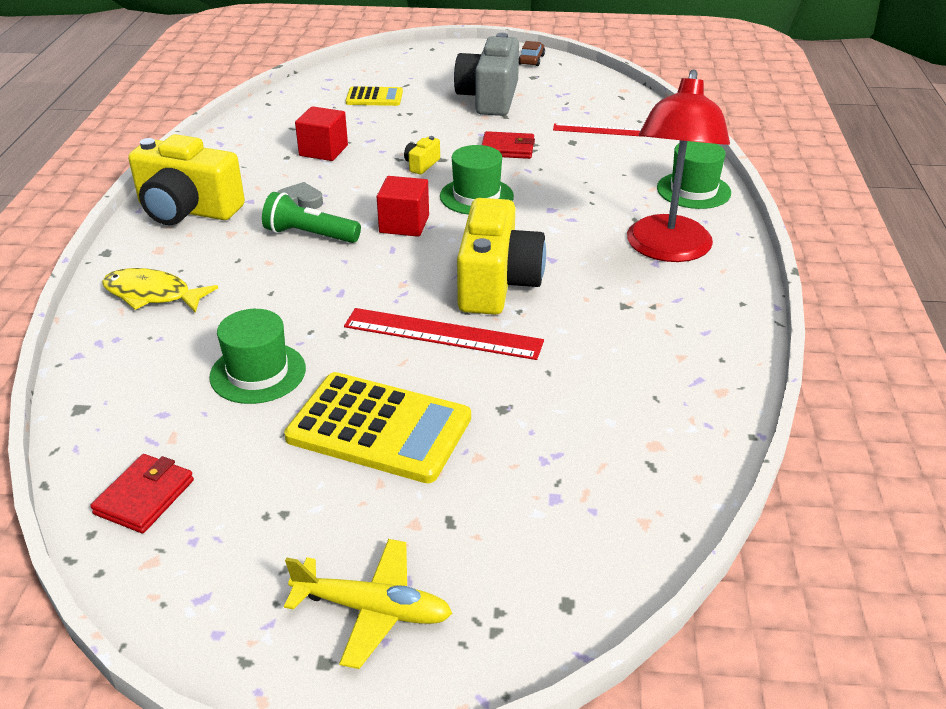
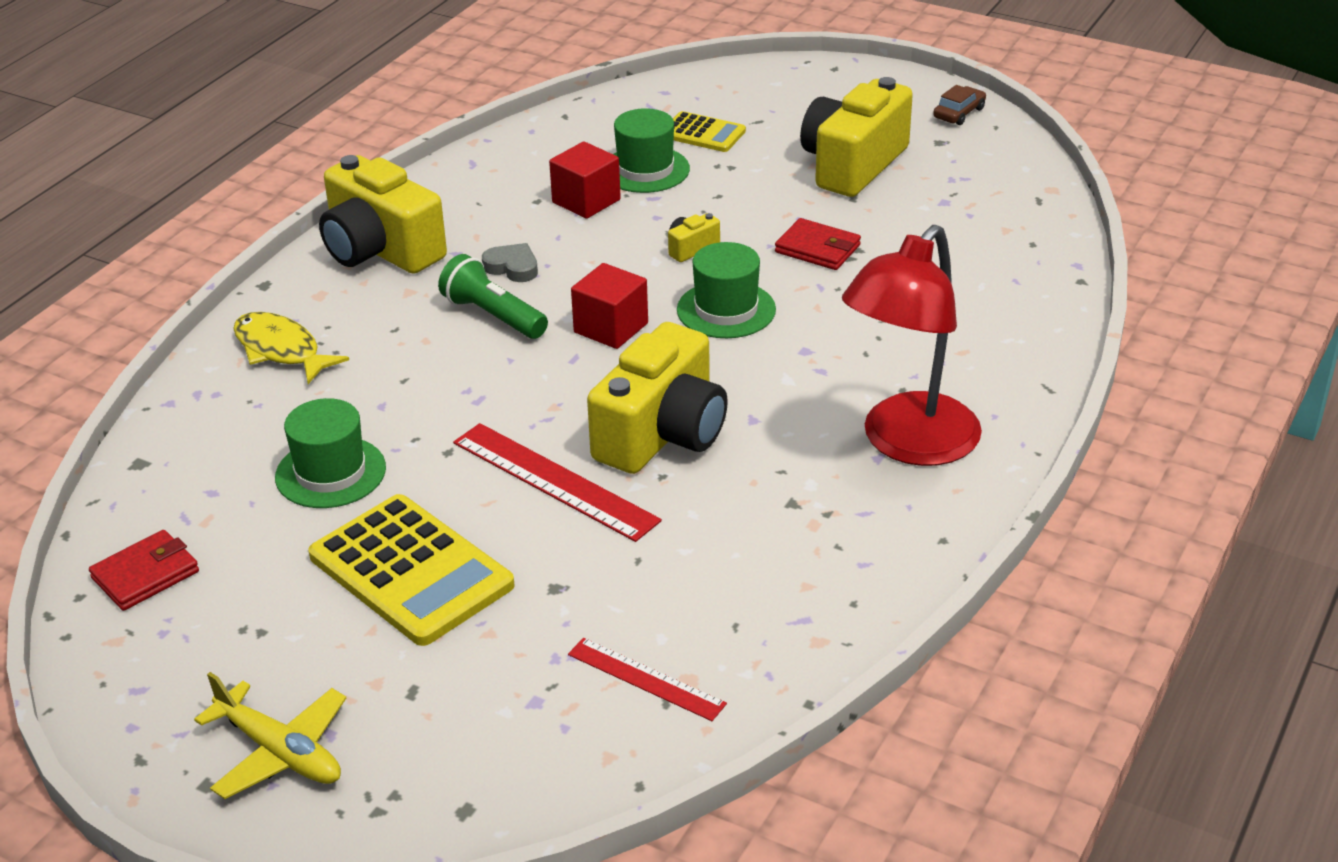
camera: 25 degrees right, 0 degrees up
(489, 98) = (852, 165): grey camera -> yellow camera
(598, 130) = (962, 247): red ruler -> red ruler (646, 679)
(693, 190) = (1016, 368): green hat -> green hat (645, 170)

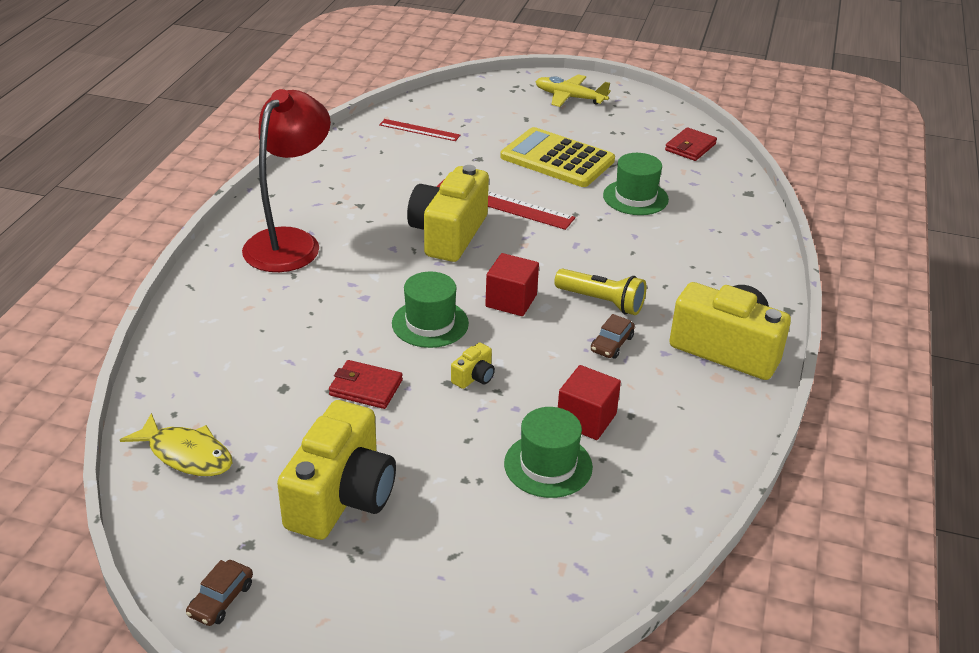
camera: 165 degrees right, 0 degrees up
(281, 350) = (730, 263): yellow fish -> yellow fish (186, 454)
(493, 316) = (602, 302): green flashlight -> yellow flashlight
(512, 267) = (612, 344): grey heart -> brown car
(703, 133) = (508, 527): yellow calculator -> none

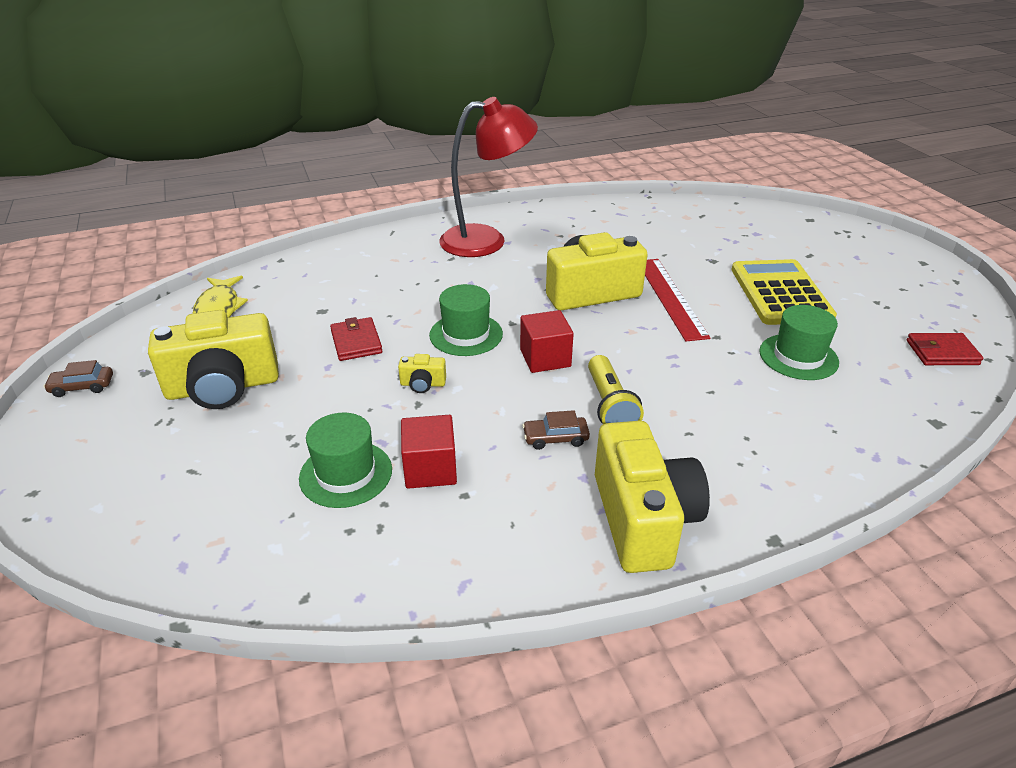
camera: 55 degrees right, 0 degrees up
(419, 130) = (703, 222): red ruler -> none
(569, 97) = (883, 259): yellow plane -> none

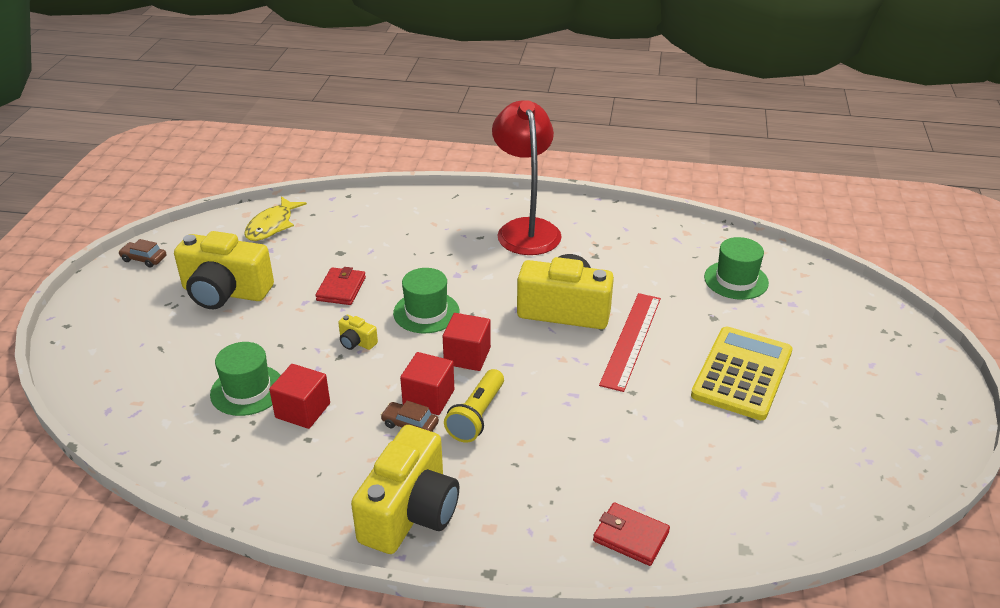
camera: 30 degrees right, 0 degrees up
(486, 240) = (526, 229): red lamp -> red lamp turned 120 degrees counterclockwise
(548, 407) = (428, 398): none -> red cube
(798, 357) = (686, 439): green hat -> green hat (736, 280)
(942, 352) = (836, 491): red wallet -> red wallet (630, 536)

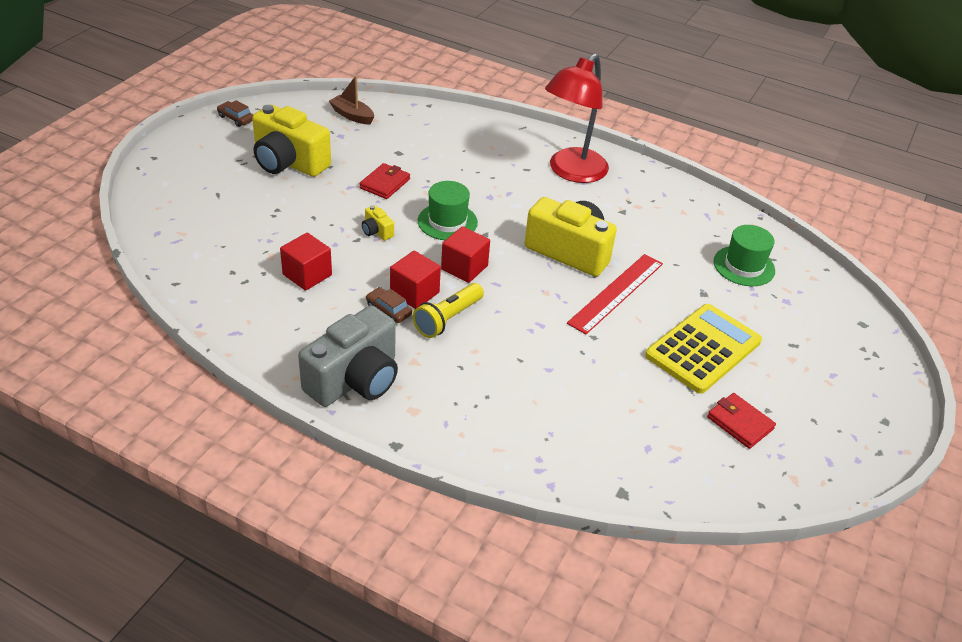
camera: 15 degrees right, 5 degrees up
(247, 390) = (270, 246): green hat -> none
(272, 225) = (352, 115): yellow fish -> brown boat
(410, 512) = (355, 379): yellow camera -> grey camera
(526, 229) = (571, 172): red lamp -> red lamp turned 150 degrees counterclockwise
(630, 536) = (528, 453): red wallet -> red wallet (740, 423)

